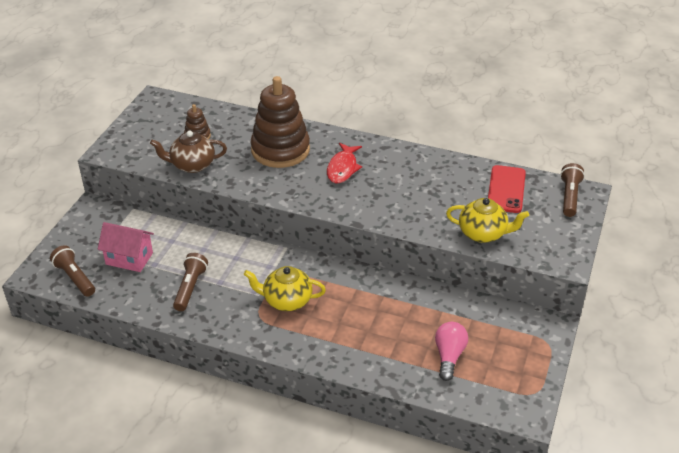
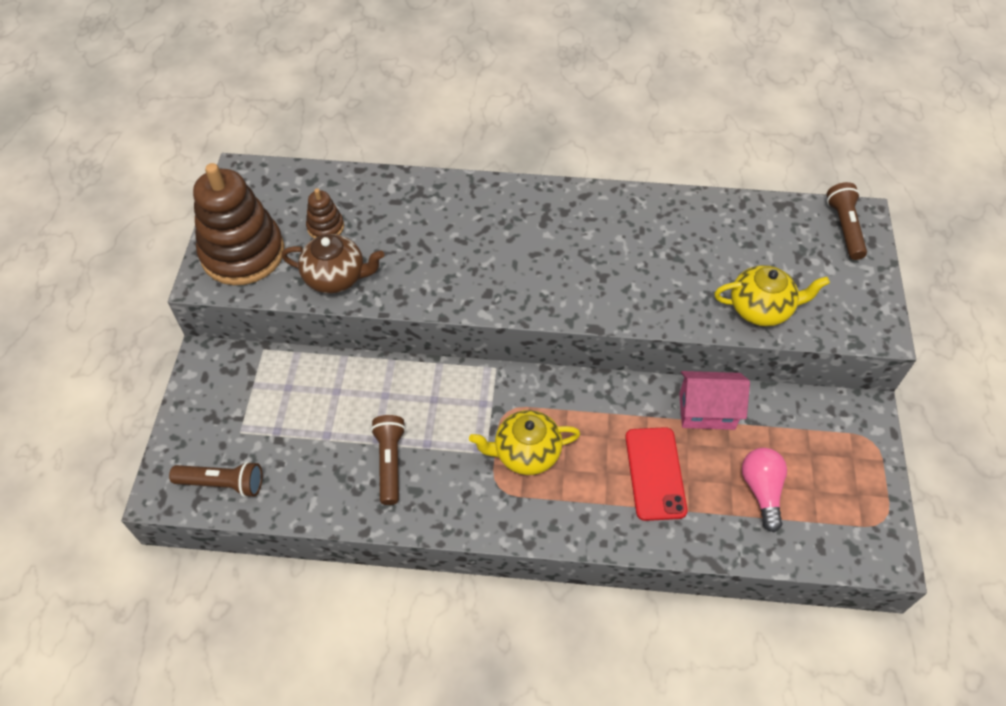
camera: 15 degrees left, 15 degrees up
(75, 278) = (223, 483): brown flashlight -> brown flashlight turned 150 degrees clockwise
(129, 258) = (288, 434): pink house -> pink house (706, 411)
(192, 165) = (336, 277): brown teapot -> brown teapot turned 150 degrees counterclockwise
(280, 150) = (448, 227): brown stacking toy -> brown stacking toy (243, 253)
(342, 168) = (543, 241): red fish -> none
(506, 189) = (763, 232): red phone -> red phone (655, 473)

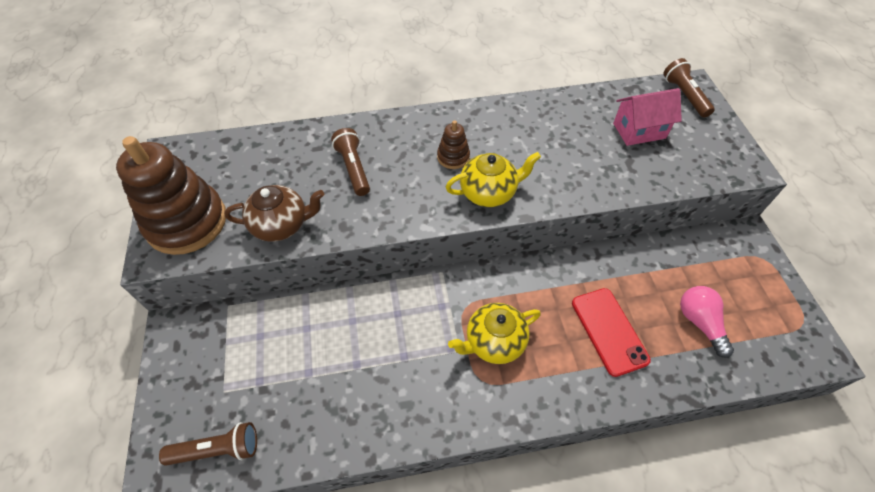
camera: 15 degrees left, 0 degrees up
(325, 227) = (260, 182): brown stacking toy -> brown stacking toy (453, 157)
(390, 462) = (375, 383): brown flashlight -> brown flashlight (353, 168)
(706, 411) = (628, 266): pink house -> pink house (639, 131)
(761, 309) = (652, 171): yellow teapot -> yellow teapot (489, 192)

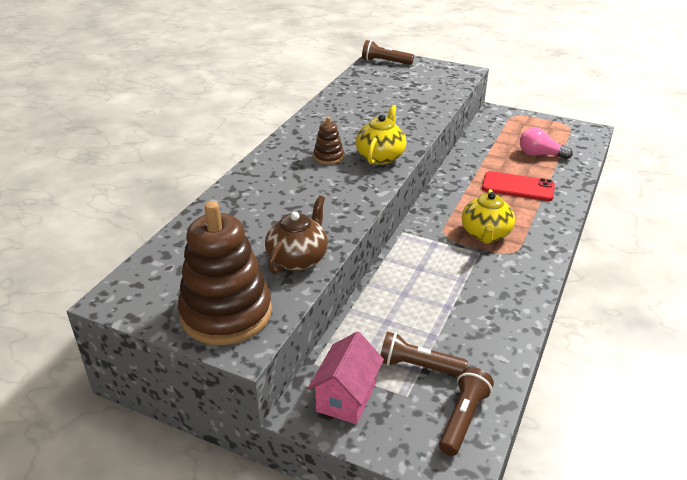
camera: 55 degrees left, 20 degrees down
(353, 168) = (281, 203): brown flashlight -> brown flashlight (418, 366)
(639, 131) = (395, 87): pink house -> pink house (346, 397)

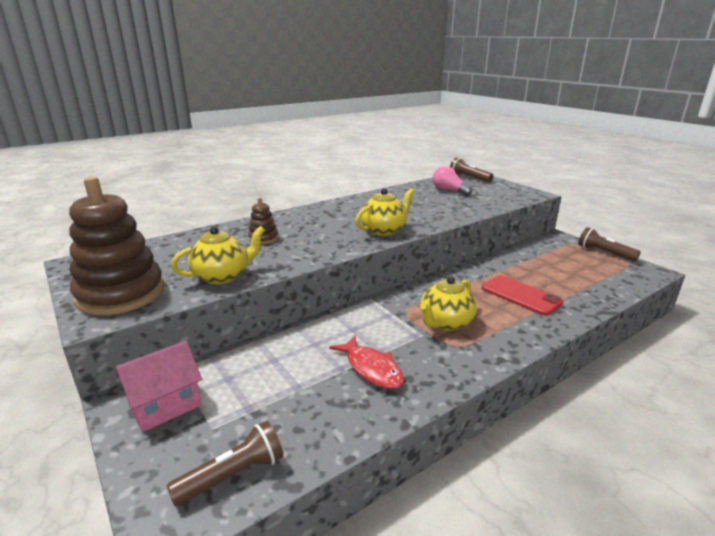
camera: 30 degrees right, 10 degrees down
(298, 259) = (222, 276): brown teapot -> yellow teapot
(328, 157) = (342, 221): brown stacking toy -> brown stacking toy (263, 238)
(418, 366) = (253, 407): brown flashlight -> brown flashlight (604, 253)
(471, 297) = (371, 369): none -> red fish
(540, 155) = (572, 277): pink light bulb -> pink light bulb (449, 191)

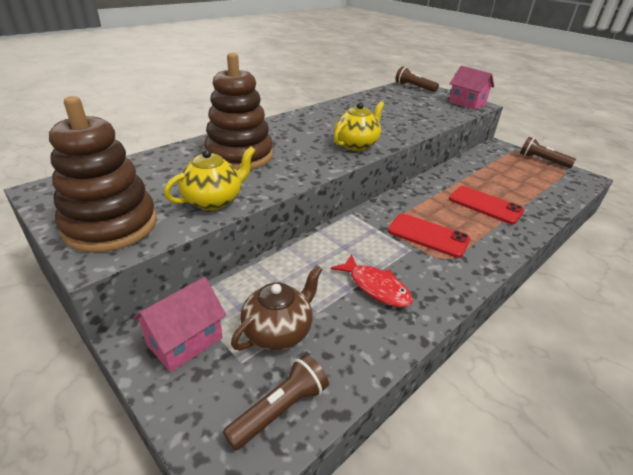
camera: 10 degrees left, 10 degrees up
(257, 403) = (278, 331): none -> brown teapot
(263, 238) = (239, 156): brown stacking toy -> brown stacking toy, size x2.21
(445, 322) = (428, 235): yellow teapot -> red phone
(449, 191) = (401, 101): pink light bulb -> none
(520, 193) = (466, 103): none -> pink house

